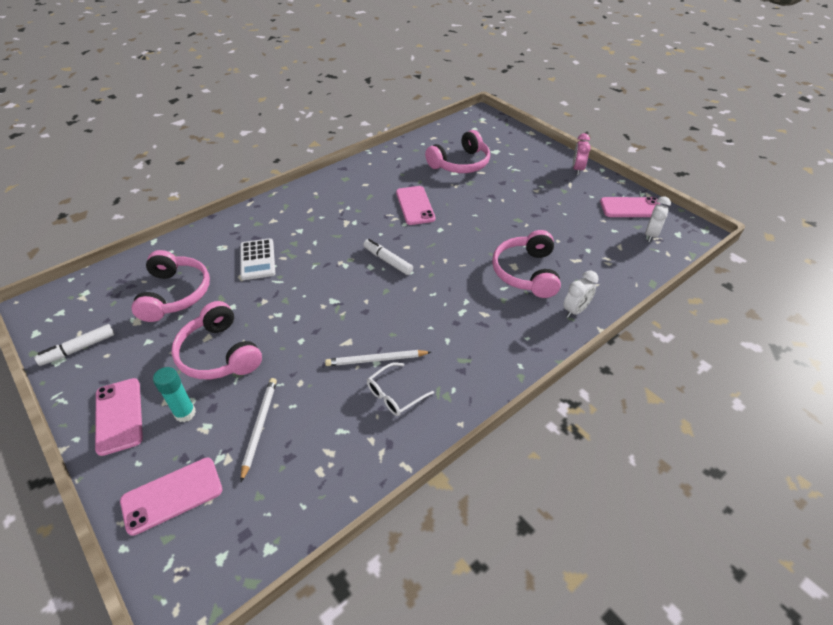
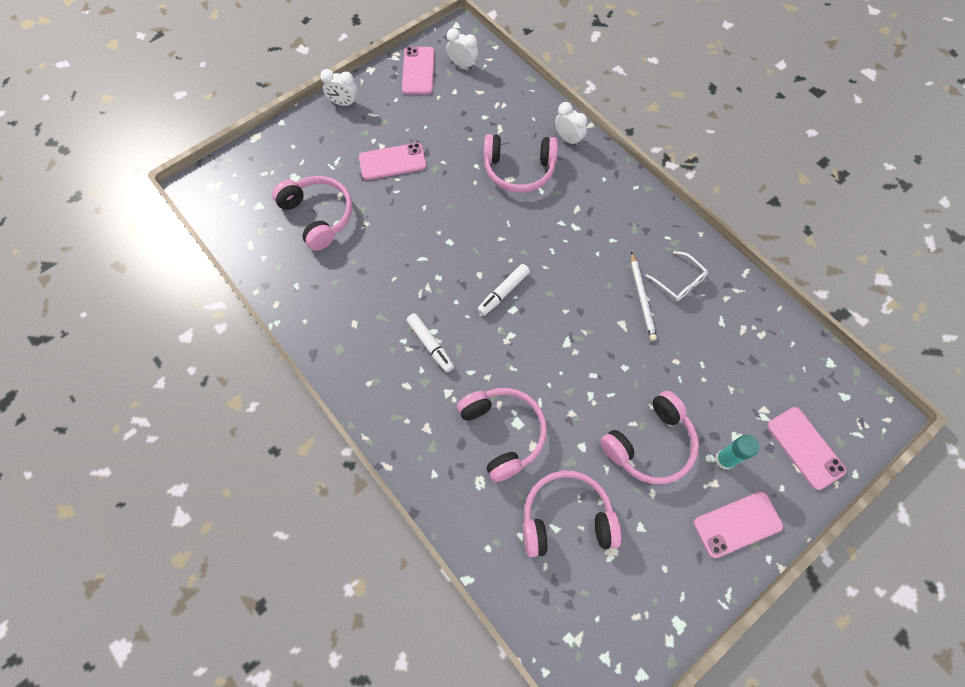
camera: 90 degrees left, 20 degrees up
(78, 349) = (660, 606): white marker -> white marker (430, 345)
(257, 259) = (503, 433): white calculator -> pink headphones
(259, 426) = (728, 389): white pencil -> none
(415, 205) = (404, 266): pink phone -> pink phone (392, 162)
(577, 169) = (344, 103): pink clock -> white clock

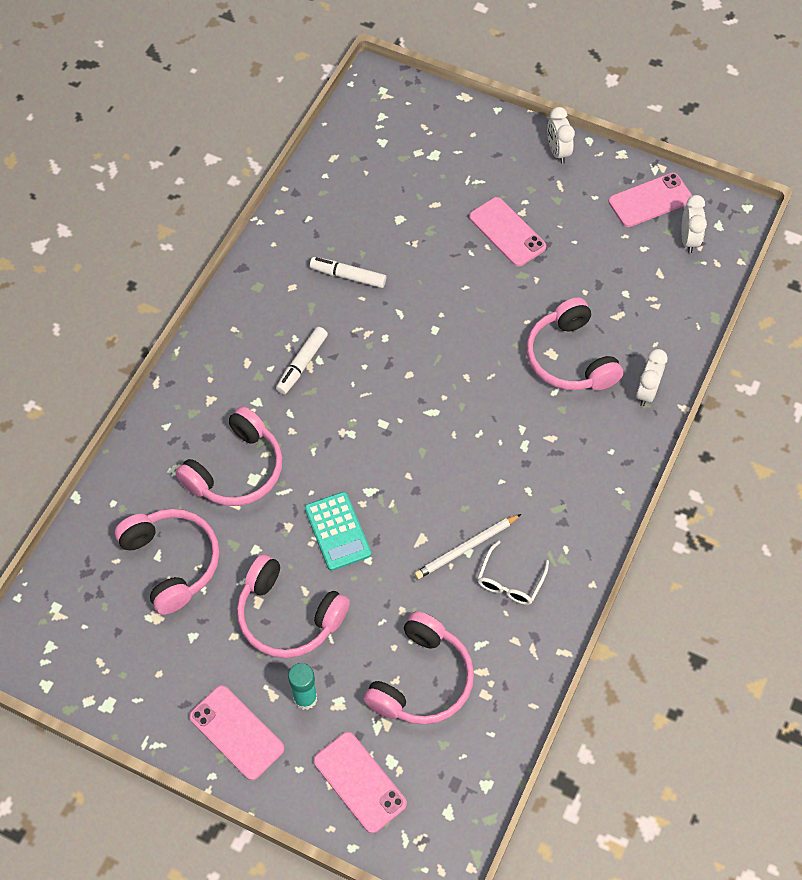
camera: 65 degrees right, 5 degrees down
(318, 216) = (399, 198): pink headphones -> pink headphones (422, 680)
(503, 292) = (399, 406): white marker -> white marker (348, 276)
(592, 379) = (337, 531): none -> turquoise calculator
(805, 447) = (359, 782): pink phone -> pink phone turned 75 degrees counterclockwise

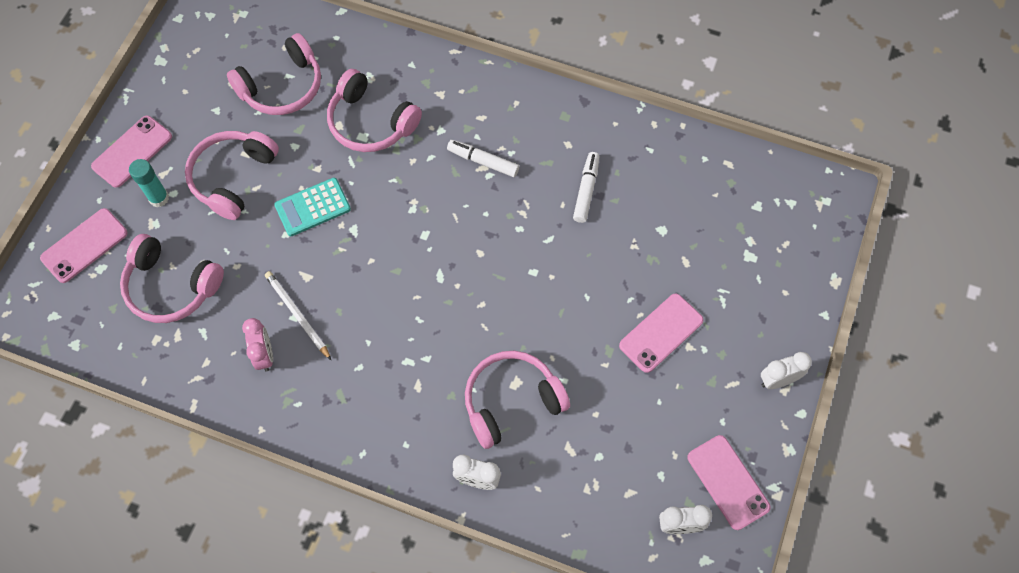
camera: 85 degrees right, 5 degrees up
(510, 581) = (264, 355): white glasses -> pink clock

